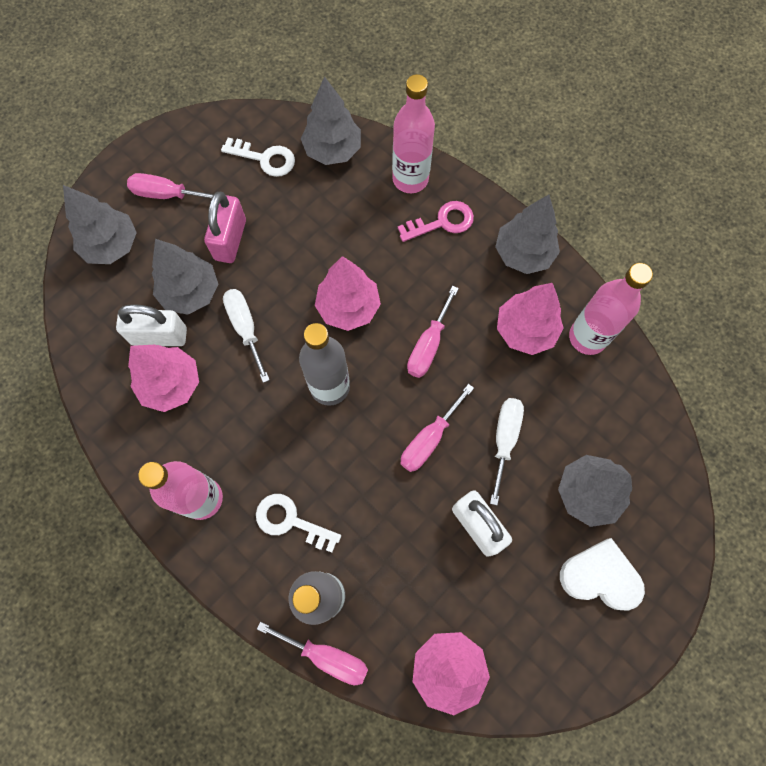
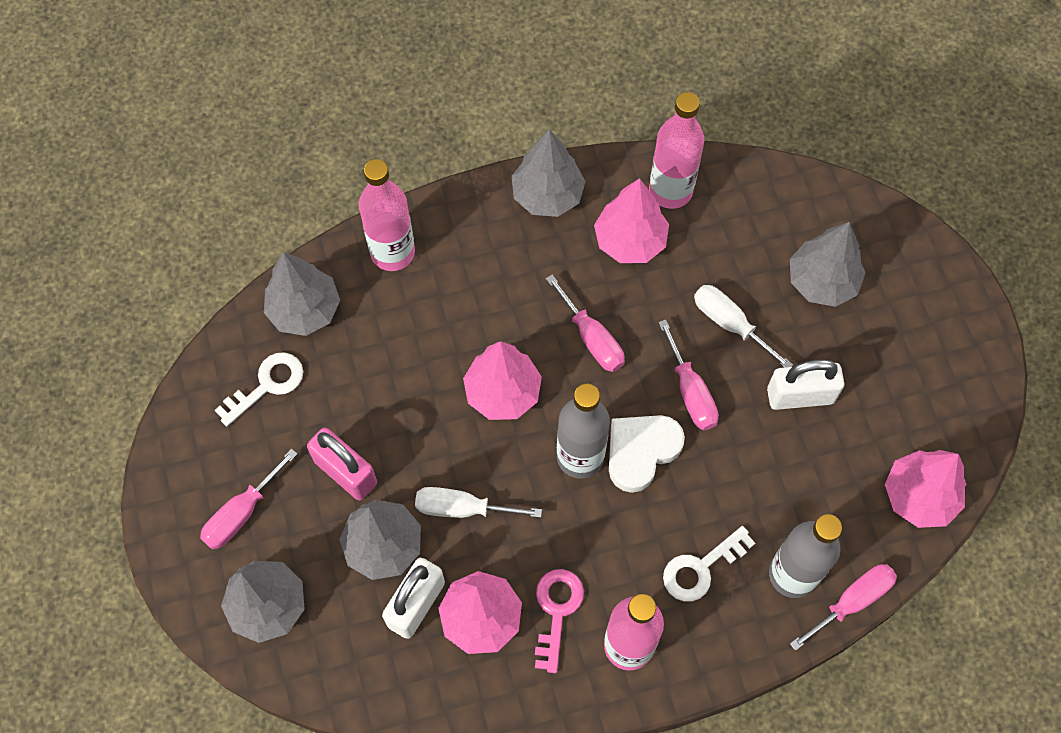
camera: 60 degrees left, 5 degrees down
(442, 222) = (463, 250): pink key -> pink key (556, 611)
(600, 576) = (903, 317): white heart -> white heart (641, 451)

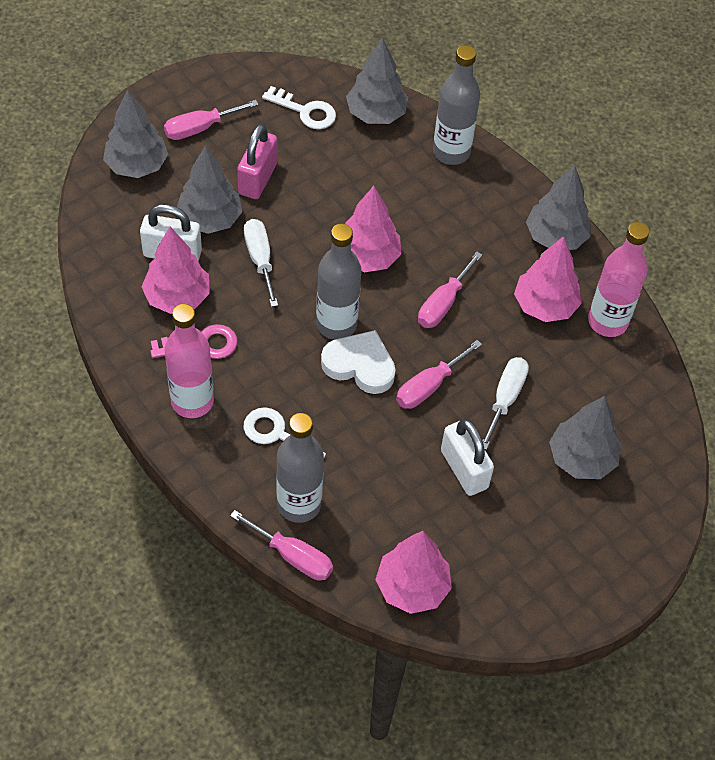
camera: 65 degrees right, 10 degrees down
(241, 513) = (200, 128): pink screwdriver -> pink screwdriver turned 45 degrees counterclockwise
(392, 252) = (451, 152): pink bottle -> grey bottle

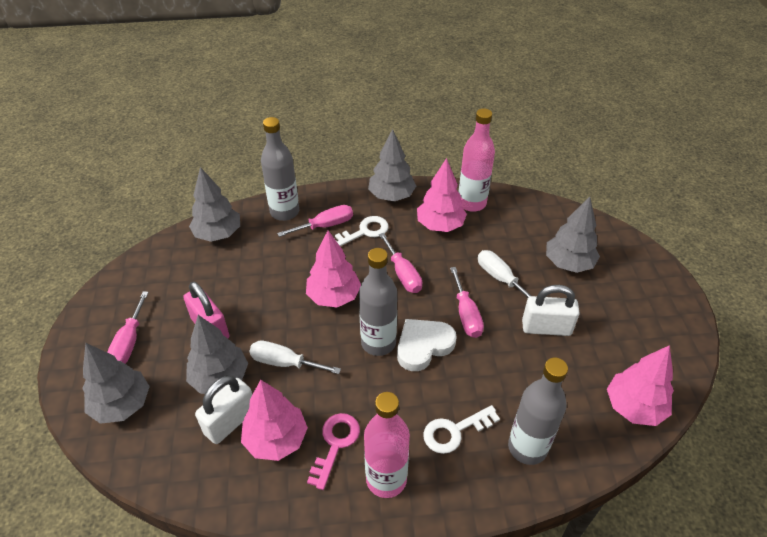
camera: 55 degrees left, 10 degrees down
(293, 556) = (574, 476): pink screwdriver -> pink screwdriver (325, 225)
(305, 111) = (178, 270): white key -> white key (364, 232)

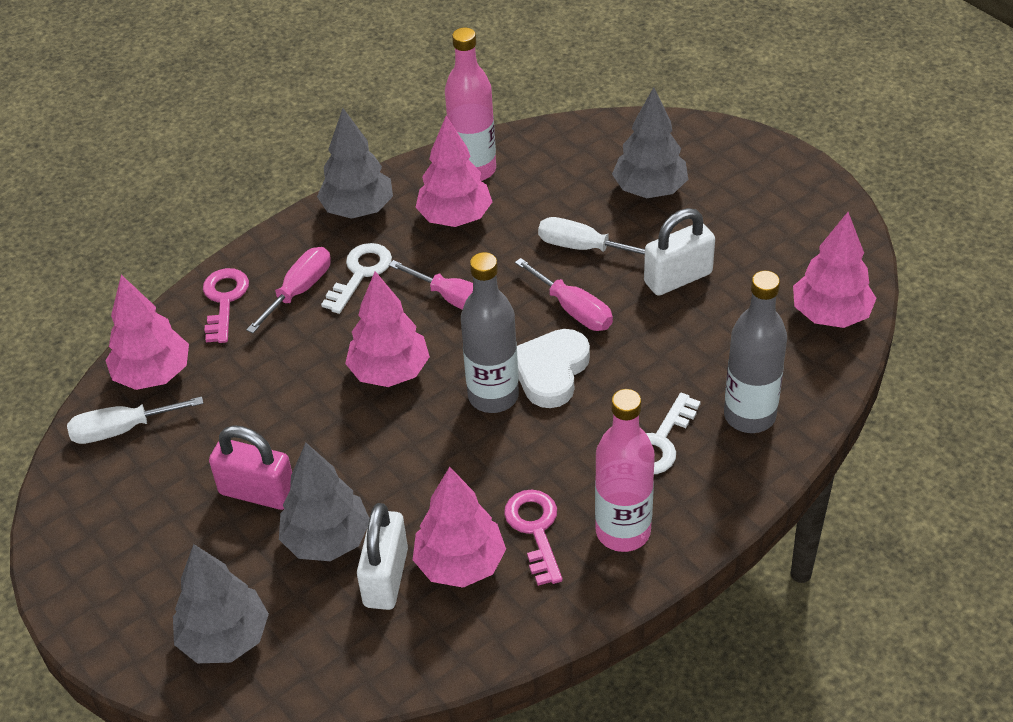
camera: 30 degrees left, 0 degrees up
(129, 342) = (159, 567): pink screwdriver -> none
(218, 234) = (153, 375): grey tree -> pink tree
(284, 212) = (224, 300): grey bottle -> pink key
(284, 363) = (395, 479): white screwdriver -> white screwdriver (121, 430)

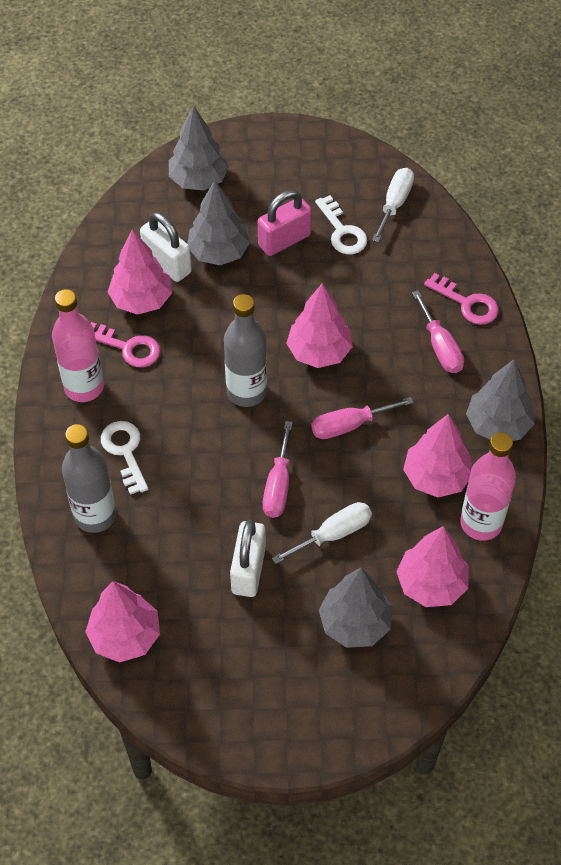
camera: 125 degrees right, 10 degrees up
(153, 375) = (429, 238): pink tree -> pink tree (431, 584)
(360, 273) = (427, 388): white key -> white key (342, 231)
(551, 371) = (237, 435): white heart -> none
(573, 310) = (278, 485): pink screwdriver -> pink screwdriver turned 75 degrees counterclockwise

